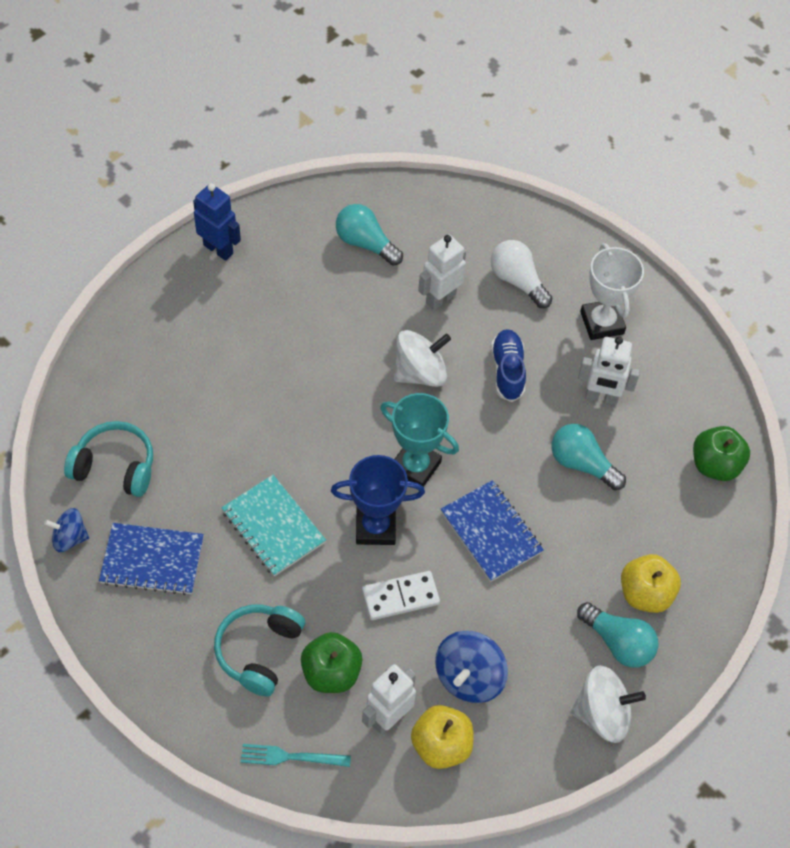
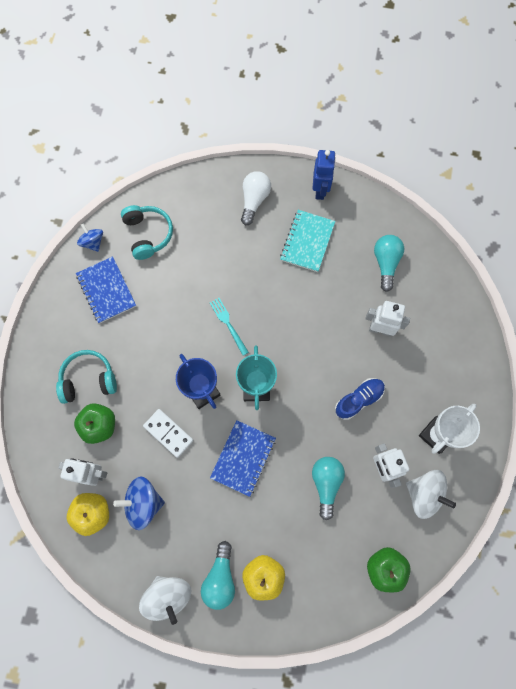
camera: 60 degrees right, 15 degrees up
(273, 527) = (166, 337): turquoise notebook -> turquoise notebook (307, 241)
(289, 757) = (38, 436): turquoise fork -> turquoise fork (228, 324)
(420, 373) = (320, 351): white spinning top -> white spinning top (424, 494)
(517, 281) = (427, 366): white light bulb -> white light bulb (254, 200)

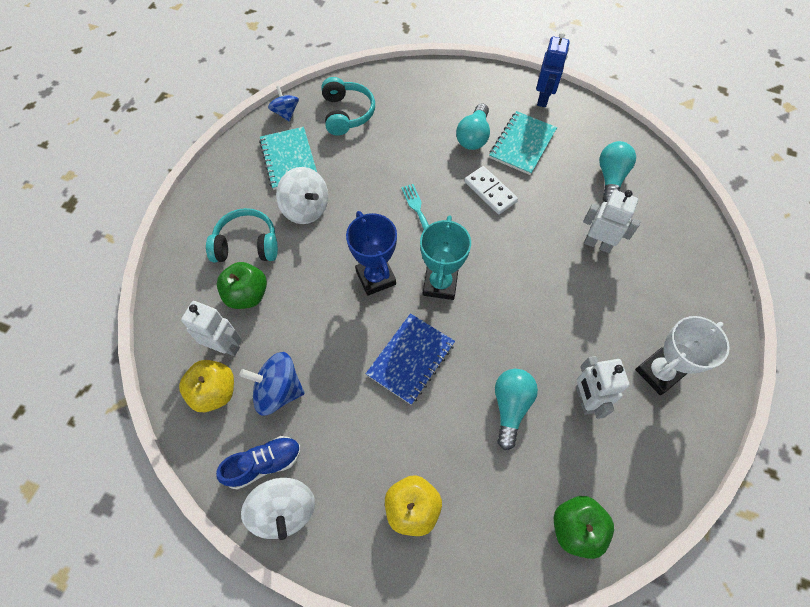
camera: 10 degrees right, 10 degrees down
(106, 290) = (289, 159): blue notebook -> turquoise notebook
(168, 433) = (326, 316): white domino -> white domino (490, 192)
(220, 578) = (355, 500): turquoise light bulb -> turquoise light bulb (473, 136)
(254, 200) = (469, 98): white light bulb -> none
(359, 399) = (563, 316): blue shoe -> blue shoe (264, 464)
(424, 494) = (637, 442): white spinning top -> white spinning top (306, 208)

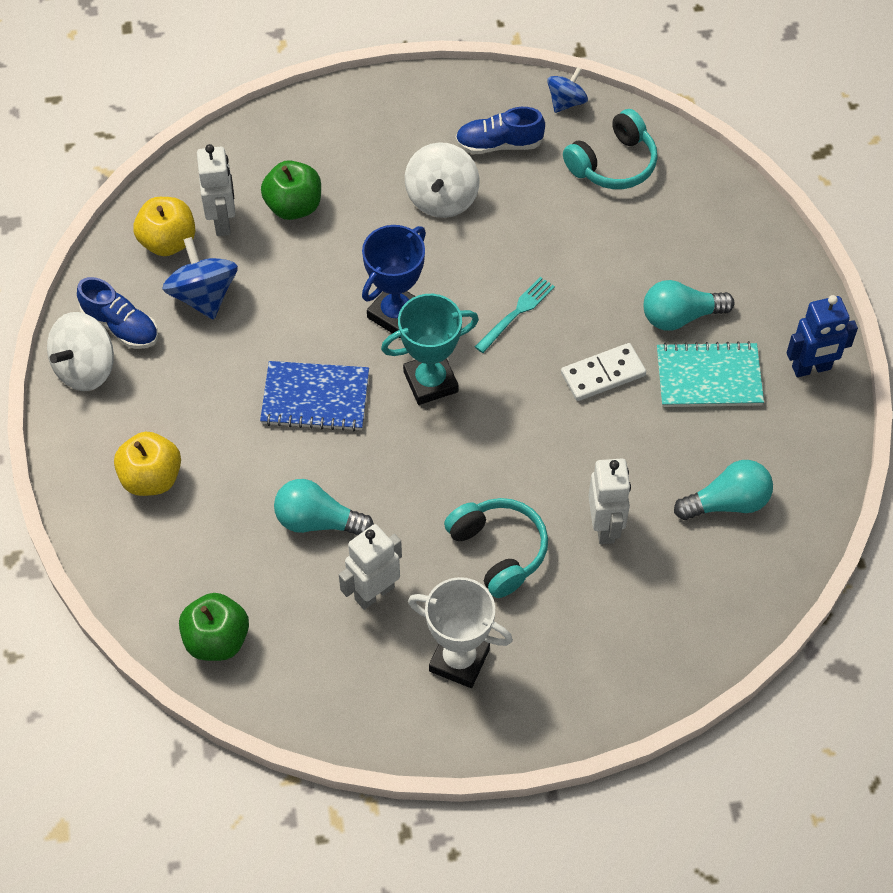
camera: 60 degrees right, 5 degrees down
(247, 244) = (355, 170): turquoise headphones -> turquoise headphones (499, 550)
(289, 159) = (499, 144): turquoise notebook -> blue shoe
(490, 192) = (603, 374): white domino -> white domino turned 45 degrees clockwise
(510, 407) = (318, 521): turquoise light bulb -> turquoise light bulb turned 150 degrees counterclockwise

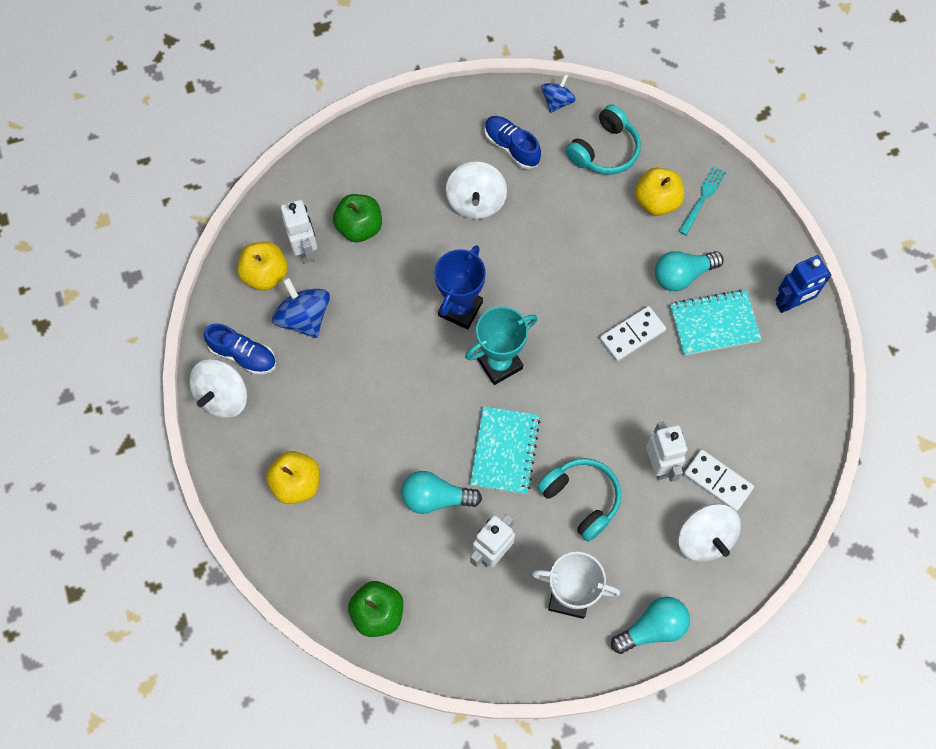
camera: 10 degrees left, 10 degrees up
(315, 398) = (412, 392): blue notebook -> none
(415, 481) = (504, 451): none -> turquoise notebook
(499, 144) = (511, 147): blue shoe -> blue shoe turned 60 degrees clockwise
(517, 312) = (555, 292): turquoise fork -> turquoise fork (703, 197)
(644, 620) = (704, 538): none -> white spinning top
(666, 229) = (656, 201): none -> yellow apple
(675, 557) = (717, 481): none -> white domino
(727, 503) = (748, 428): turquoise light bulb -> turquoise light bulb (652, 628)

